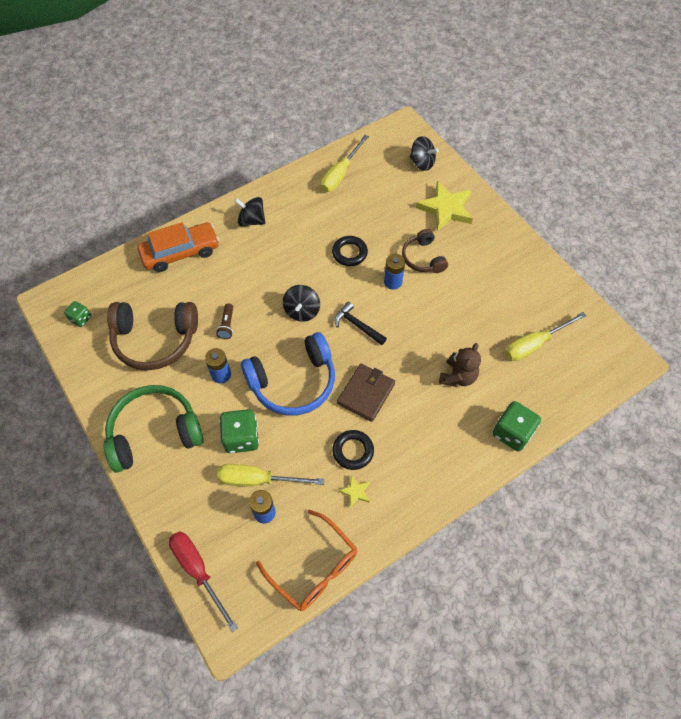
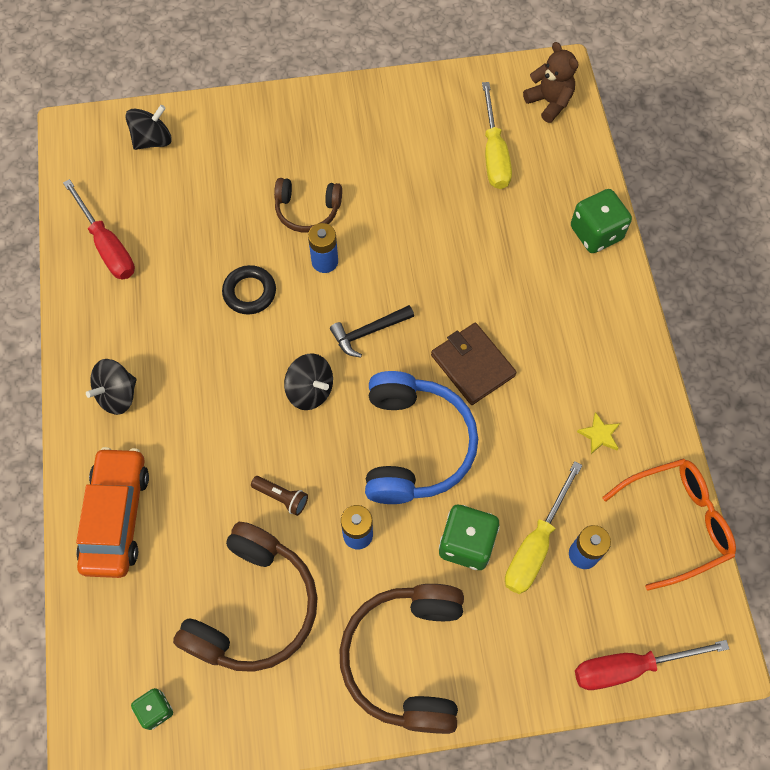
camera: 65 degrees left, 5 degrees up
(154, 433) = (407, 659): green headphones -> brown headphones
(340, 174) = (107, 246): yellow screwdriver -> red screwdriver
(353, 451) = (544, 415): black ring -> none
(445, 209) = (245, 149): yellow star -> none
(458, 376) = (498, 253): brown teddy bear -> brown teddy bear (549, 102)

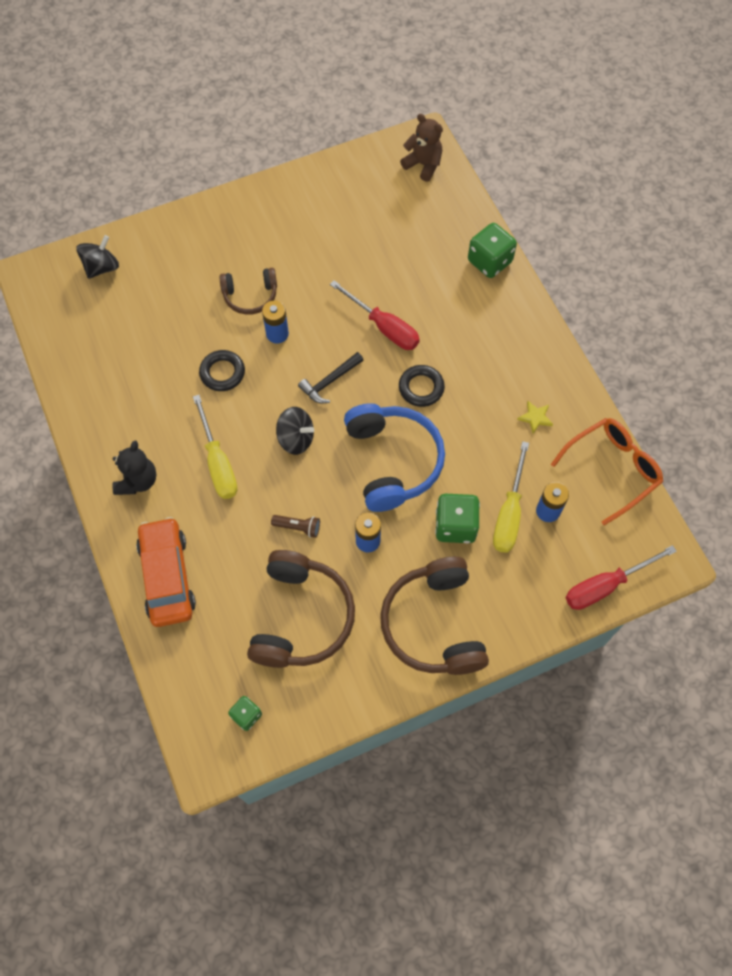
camera: 15 degrees left, 0 degrees up
(107, 246) = (90, 363): red screwdriver -> red screwdriver (384, 327)
(117, 395) = (137, 481): black spinning top -> black teddy bear
(473, 365) = (421, 388): brown wallet -> black ring
(494, 153) = (390, 216): yellow screwdriver -> yellow screwdriver (218, 463)

